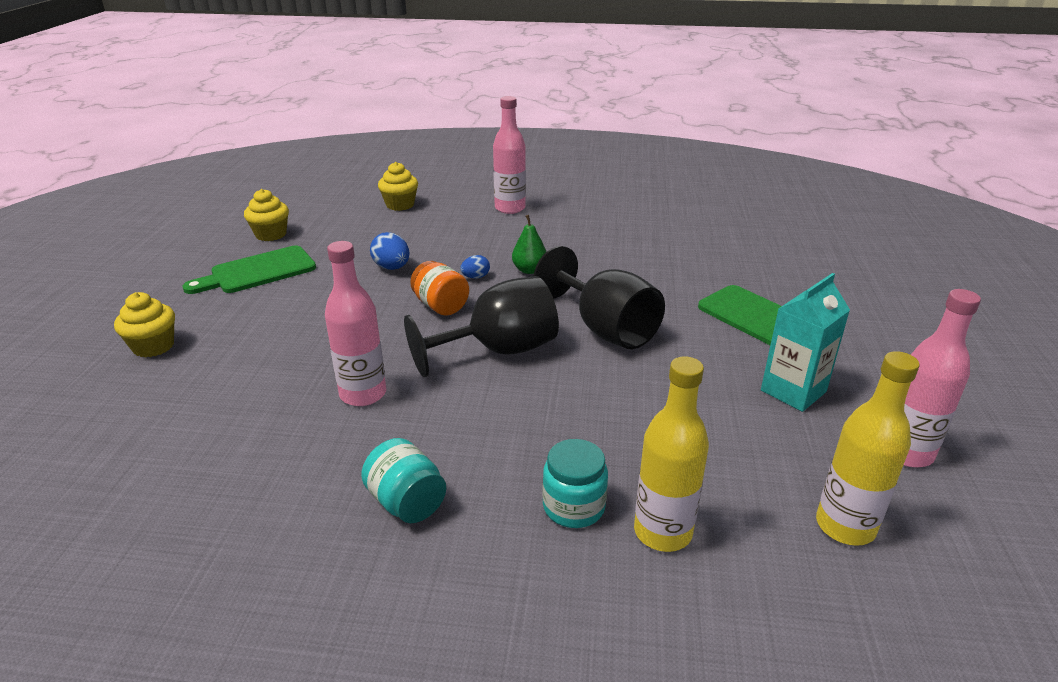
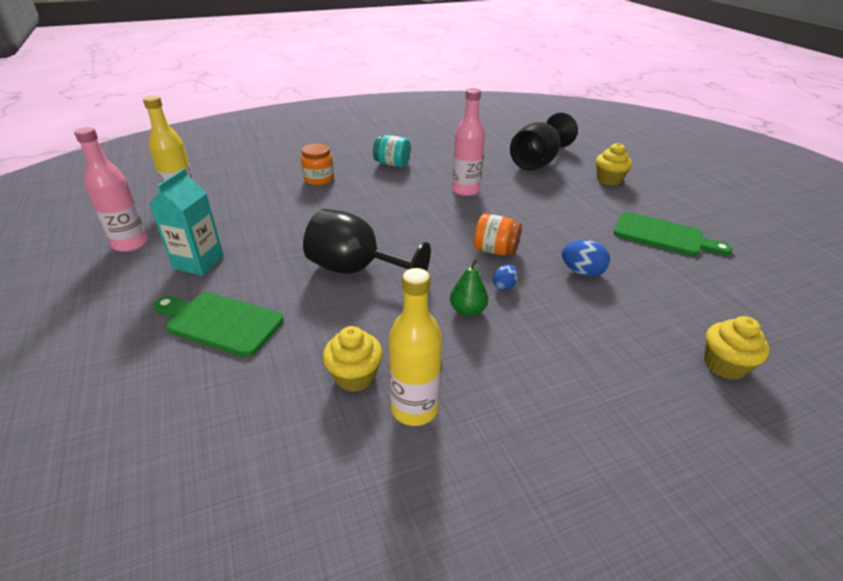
camera: 150 degrees right, 5 degrees up
(258, 271) = (663, 236): green cutting board -> green cutting board turned 90 degrees clockwise
(271, 234) = (736, 272): yellow cupcake -> yellow cupcake (355, 376)
(498, 351) = (418, 232): black goblet -> black goblet (537, 162)
(510, 208) = (602, 417): pink bottle -> none
(573, 507) = (319, 179): turquoise jar -> orange jar
(662, 532) = (274, 181): yellow bottle -> yellow bottle (414, 409)

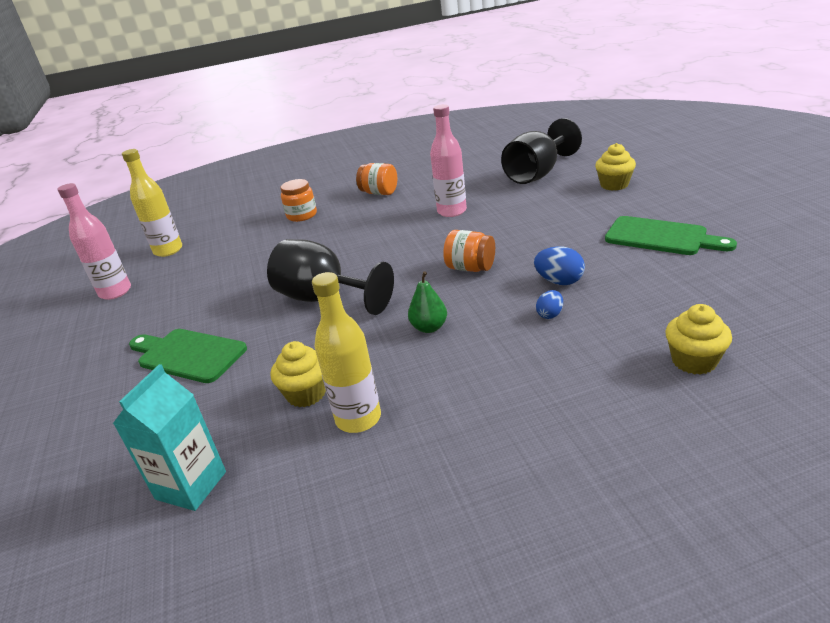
camera: 10 degrees right, 5 degrees down
(198, 262) = (175, 303): turquoise carton -> turquoise carton (191, 485)
(392, 164) = (379, 193): turquoise jar -> orange jar
(504, 286) = (472, 301): blue egg -> blue egg (550, 314)

